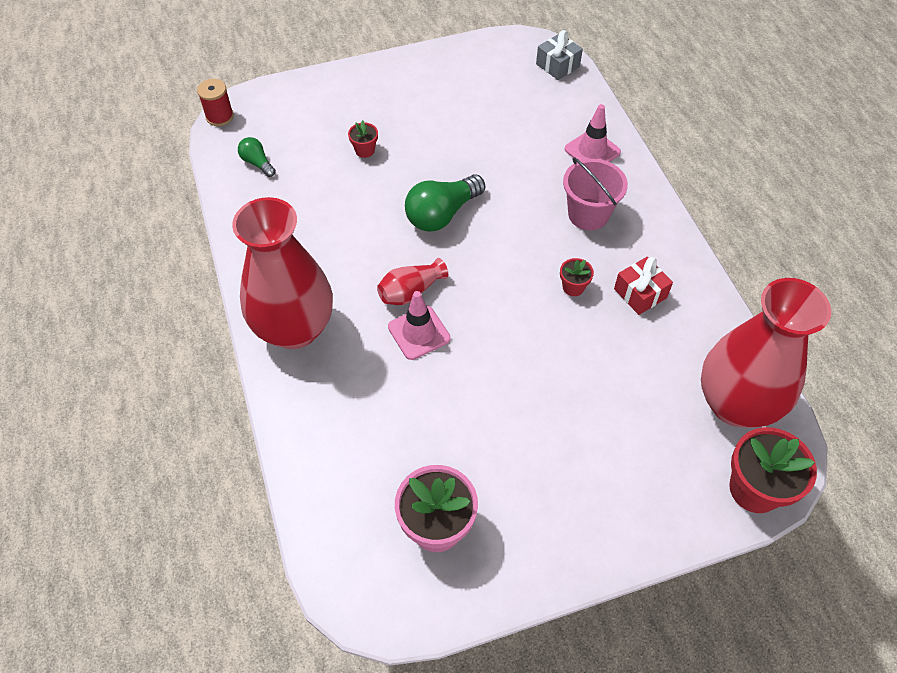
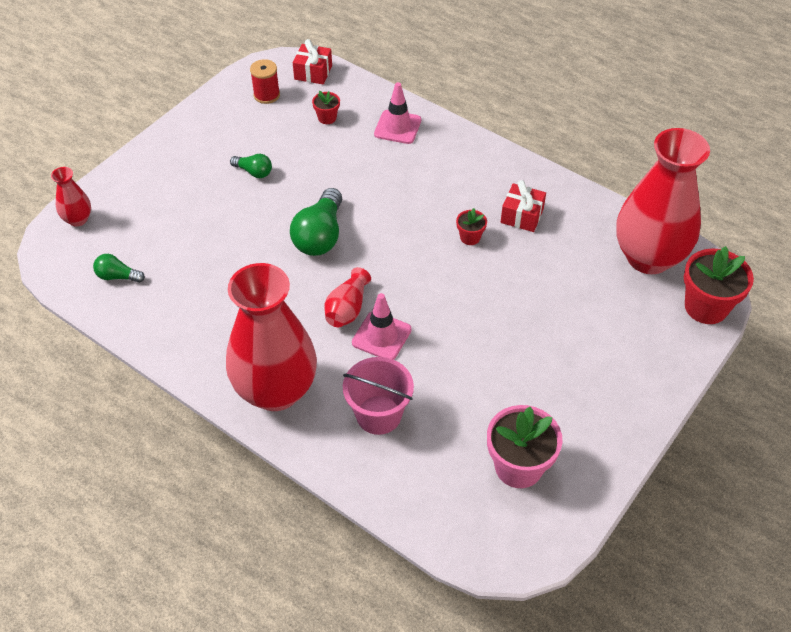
camera: 35 degrees left, 5 degrees down
(219, 116) = (43, 255): red spool -> red spool (266, 95)
(267, 101) = (78, 219): none -> red vase
(365, 150) = (208, 218): red flower pot -> red flower pot (327, 118)
(434, 129) = (254, 172): none -> green light bulb
(557, 65) = (313, 72): grey gift -> red gift
(588, 214) = (435, 177): pink bucket -> pink bucket (378, 415)

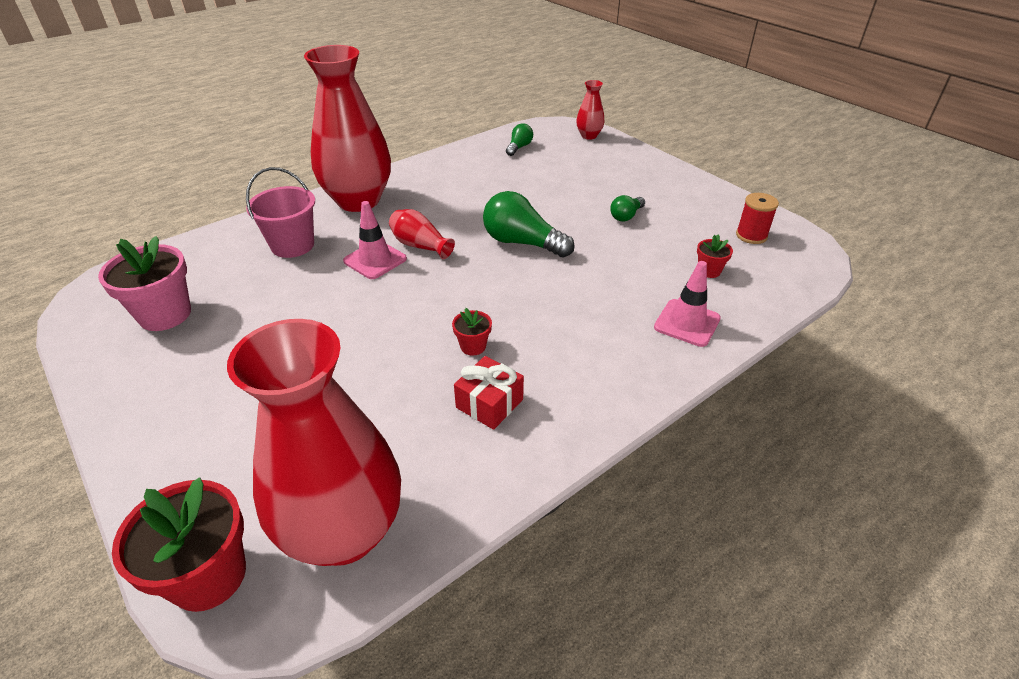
camera: 105 degrees right, 10 degrees down
(313, 72) = (797, 272): red gift -> none

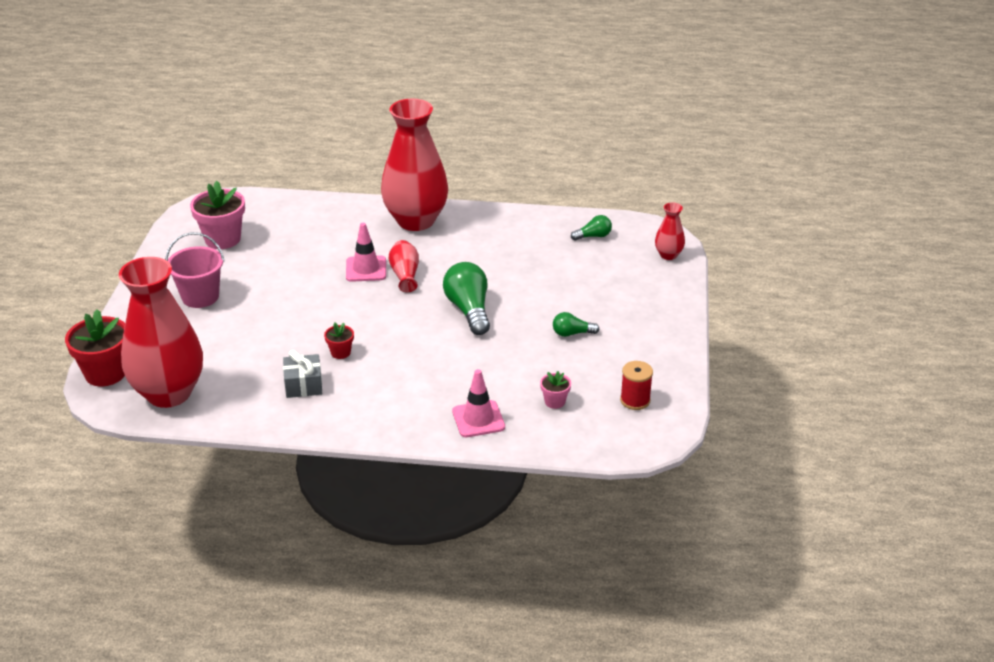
camera: 45 degrees right, 5 degrees down
(292, 245) = (335, 232): pink bucket -> pink bucket (200, 297)
(489, 403) = (303, 385): red gift -> grey gift
(709, 271) = (555, 402): red flower pot -> pink flower pot

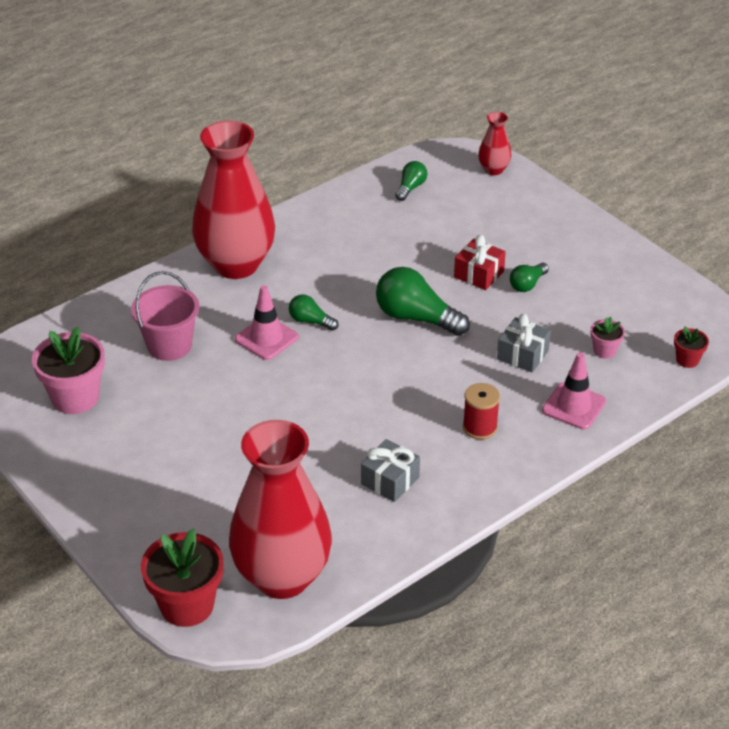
camera: 45 degrees left, 5 degrees up
(200, 297) = (152, 468): pink bucket -> pink bucket (169, 345)
(340, 352) = (372, 429): red flower pot -> red flower pot (687, 360)
(405, 275) = (310, 321): red vase -> green light bulb
(497, 370) = (522, 355): none -> grey gift
(551, 309) = (479, 274): none -> red gift
(635, 400) = (656, 309): red spool -> red spool (480, 427)

